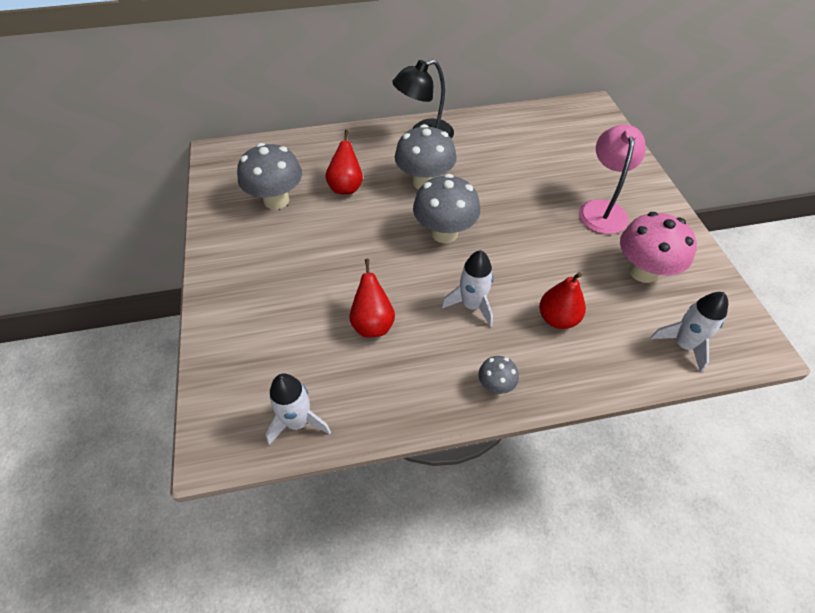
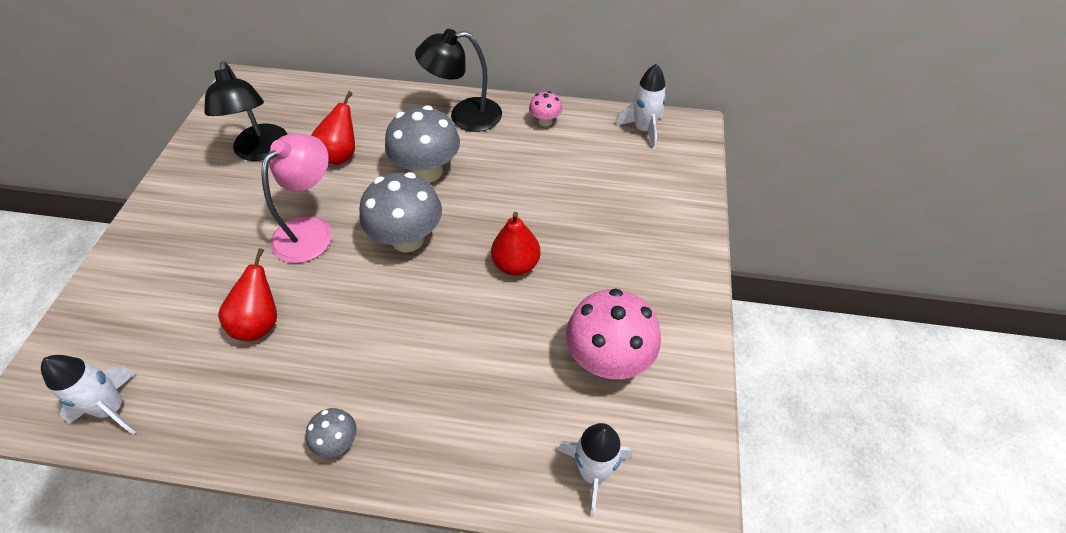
camera: 20 degrees right, 0 degrees up
(276, 200) = (261, 151): grey mushroom -> black lamp
(471, 305) = (378, 336): white rocket -> white rocket (643, 130)
(487, 126) = (545, 121): none -> pink mushroom
(557, 318) = (463, 385): red pear -> red pear (516, 264)
(602, 209) = (611, 263): pink lamp -> pink lamp (311, 230)

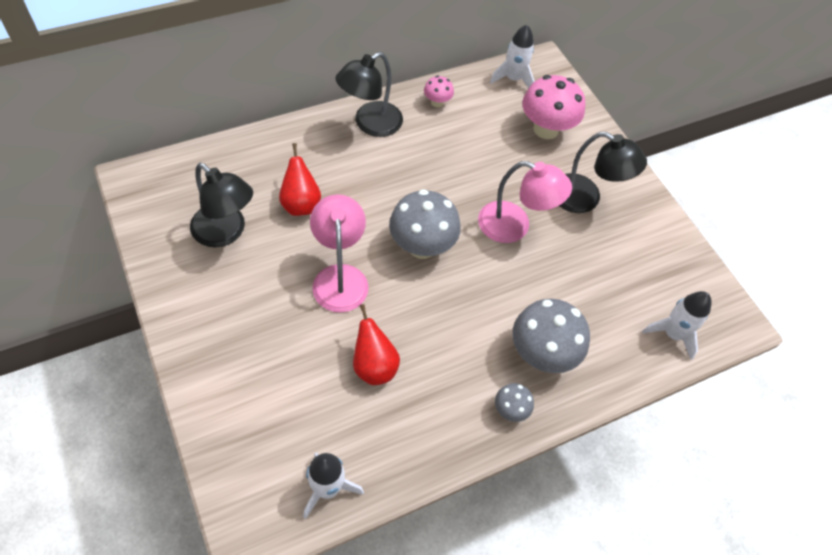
camera: 40 degrees left, 5 degrees up
(428, 171) = (385, 185): grey mushroom -> grey mushroom (541, 354)
(516, 264) = (514, 226): red pear -> pink lamp
(608, 359) = (625, 260): pink mushroom -> pink mushroom (546, 129)
(619, 274) = (585, 199): none -> black lamp

